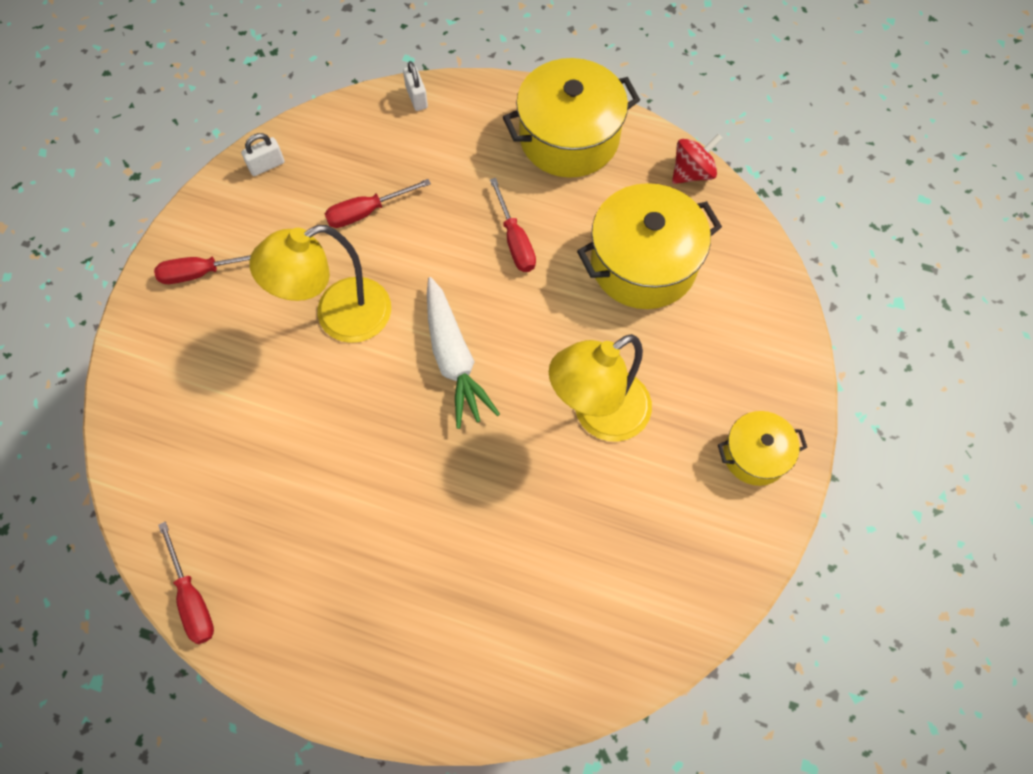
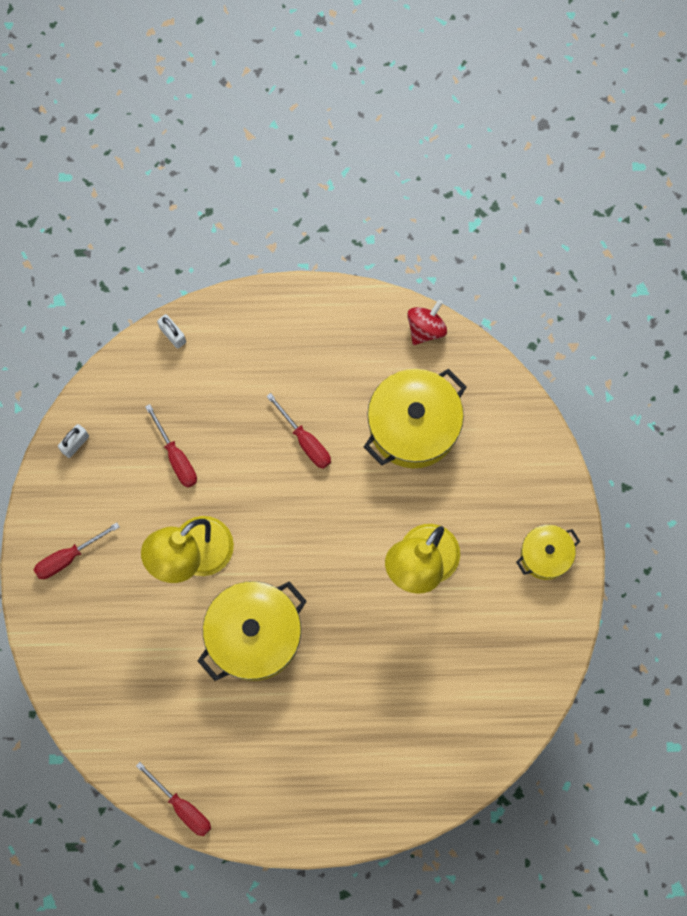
camera: 20 degrees left, 10 degrees up
(366, 212) = (176, 457): red screwdriver -> red screwdriver turned 75 degrees counterclockwise
(454, 358) = (296, 558): white carrot -> none
(569, 138) = (314, 330): yellow pot -> yellow pot (254, 635)

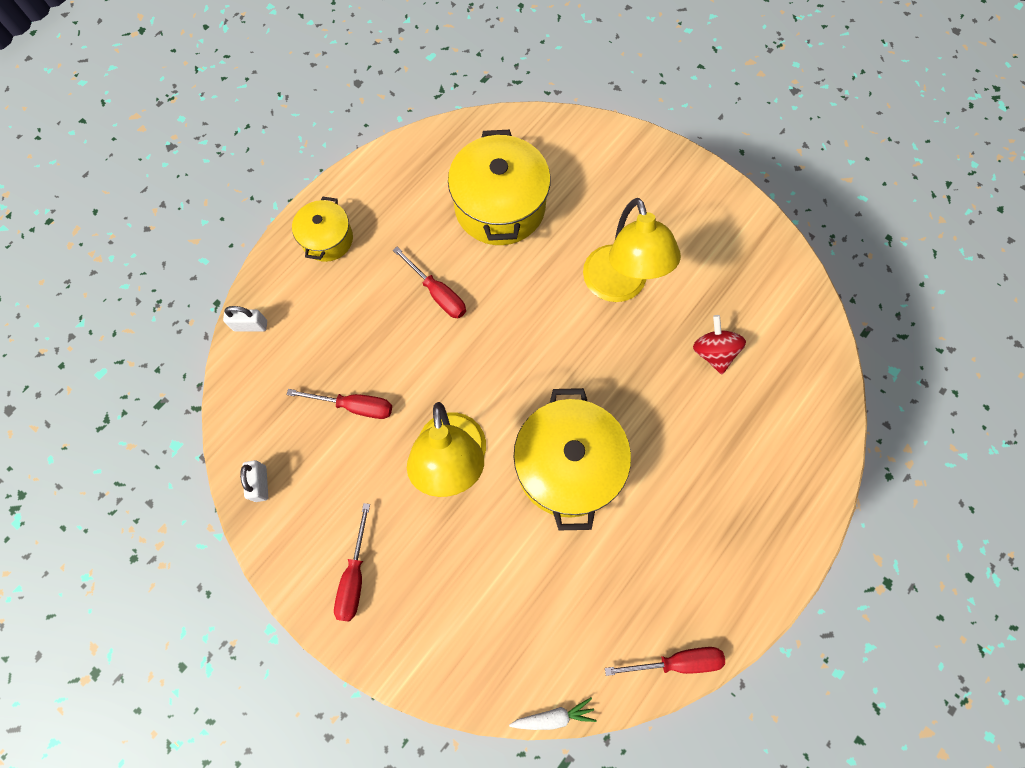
camera: 50 degrees left, 5 degrees down
(86, 754) = (553, 716): none -> white carrot
(305, 441) = (437, 293): red screwdriver -> red screwdriver turned 45 degrees clockwise
(426, 328) = (431, 141): red spinning top -> red spinning top (713, 352)
(545, 555) = (686, 194): yellow pot -> yellow pot (327, 239)

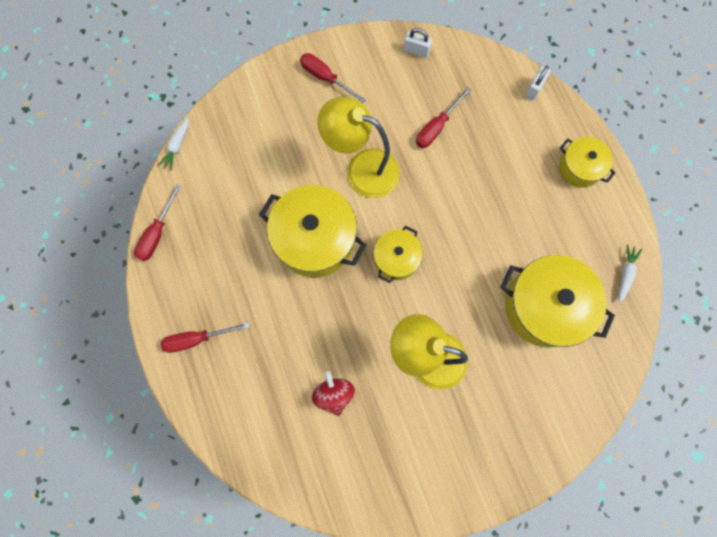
camera: 120 degrees right, 5 degrees up
(423, 153) = (625, 274): none -> white carrot
(437, 293) = (492, 222): red screwdriver -> red screwdriver (197, 339)
(536, 367) = (396, 258): none -> yellow pot
(713, 352) = (334, 394): red spinning top -> red spinning top turned 120 degrees counterclockwise

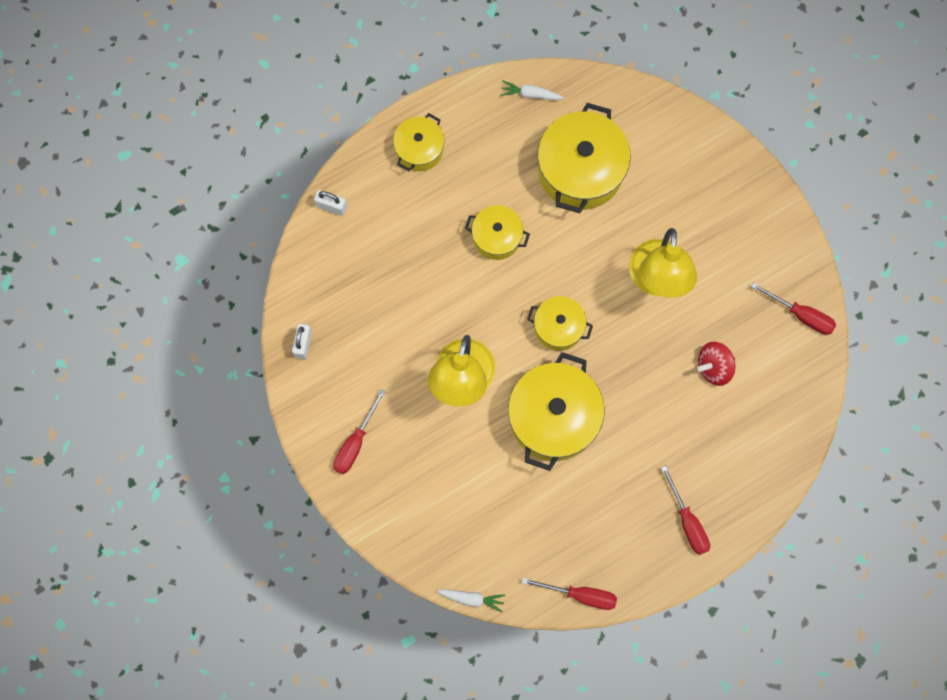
camera: 100 degrees left, 0 degrees up
(436, 127) = (397, 307): red screwdriver -> red screwdriver (801, 315)
(488, 220) = (497, 237): none -> yellow pot

